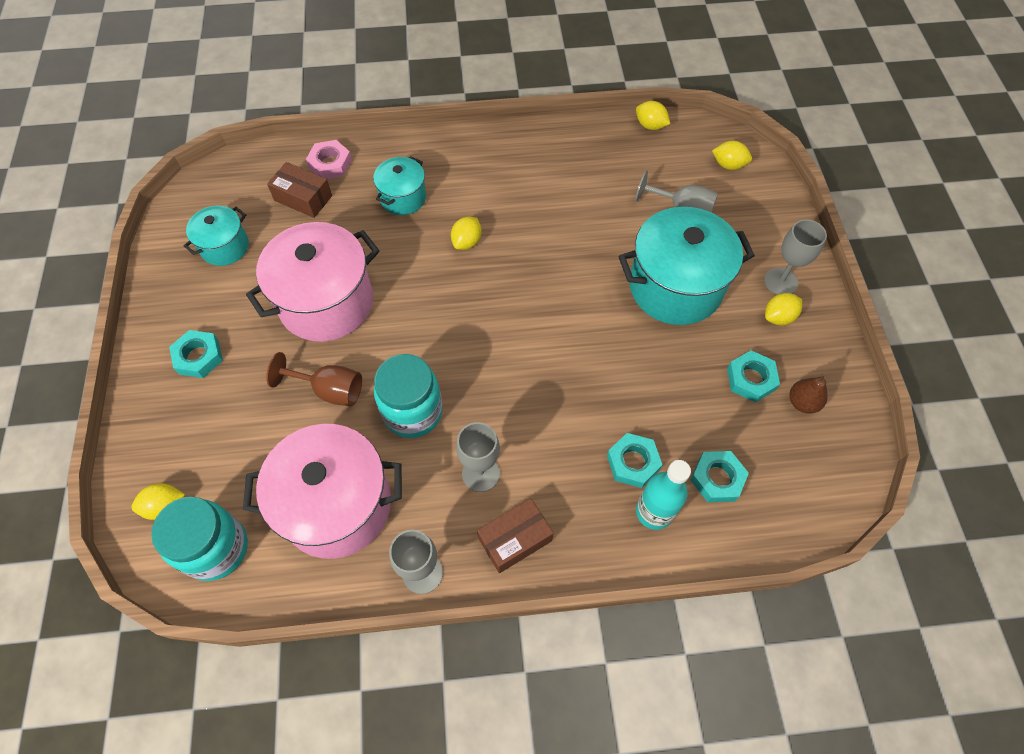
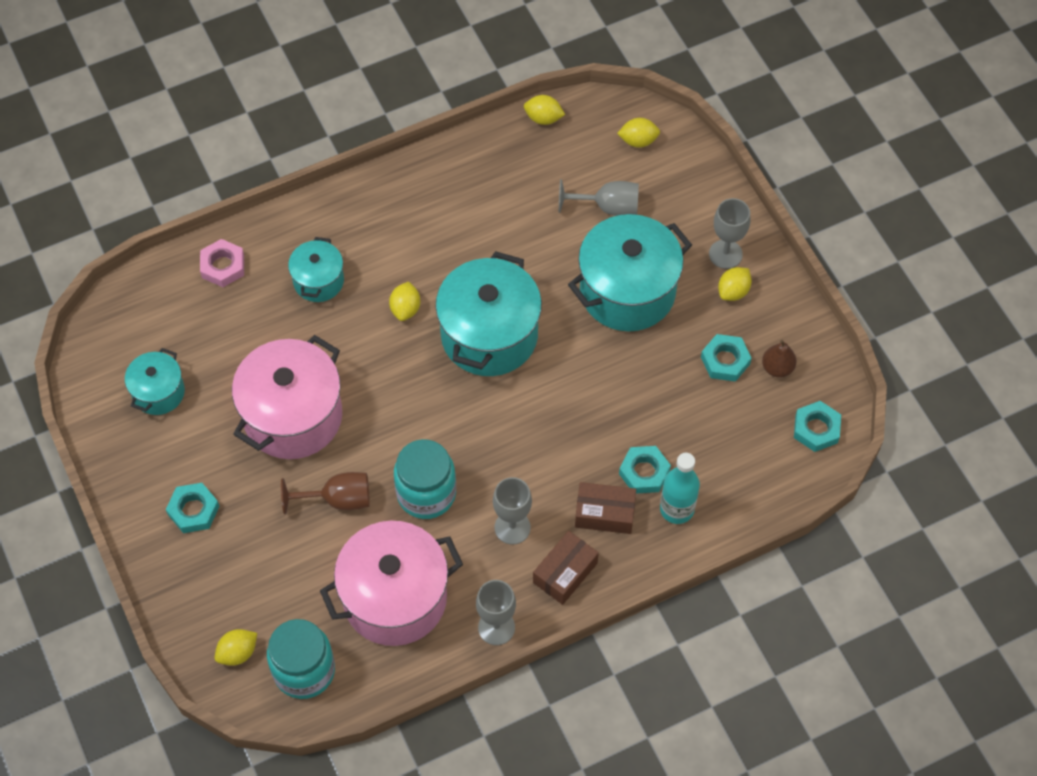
camera: 20 degrees left, 0 degrees up
(303, 198) = (213, 314): brown box -> brown box (604, 513)
(532, 287) = (489, 335): none -> turquoise pot
(717, 479) = (722, 462): turquoise nut -> turquoise nut (816, 429)

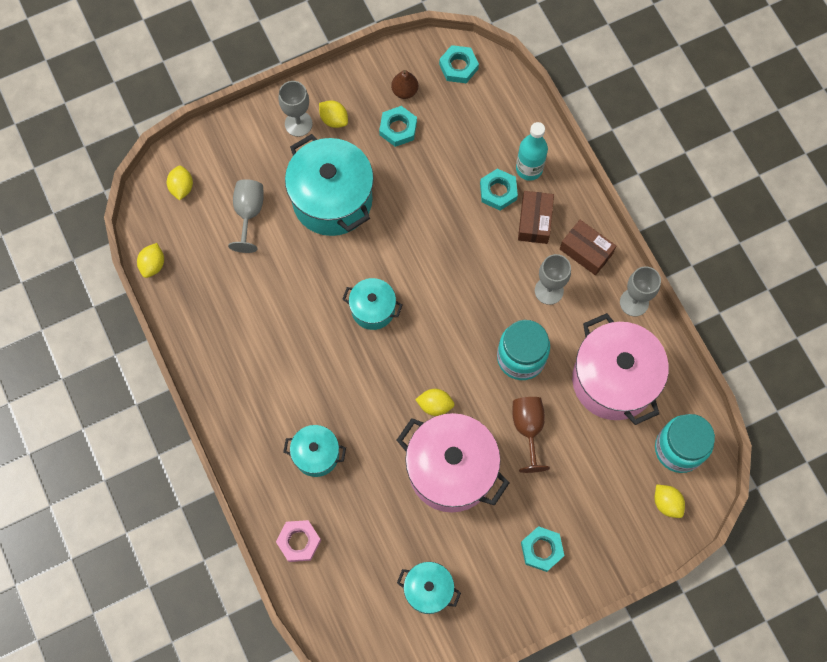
camera: 90 degrees left, 10 degrees up
(405, 309) = (346, 379): yellow lemon -> yellow lemon (435, 405)
(489, 335) = (373, 309): turquoise pot -> turquoise pot, size x0.53

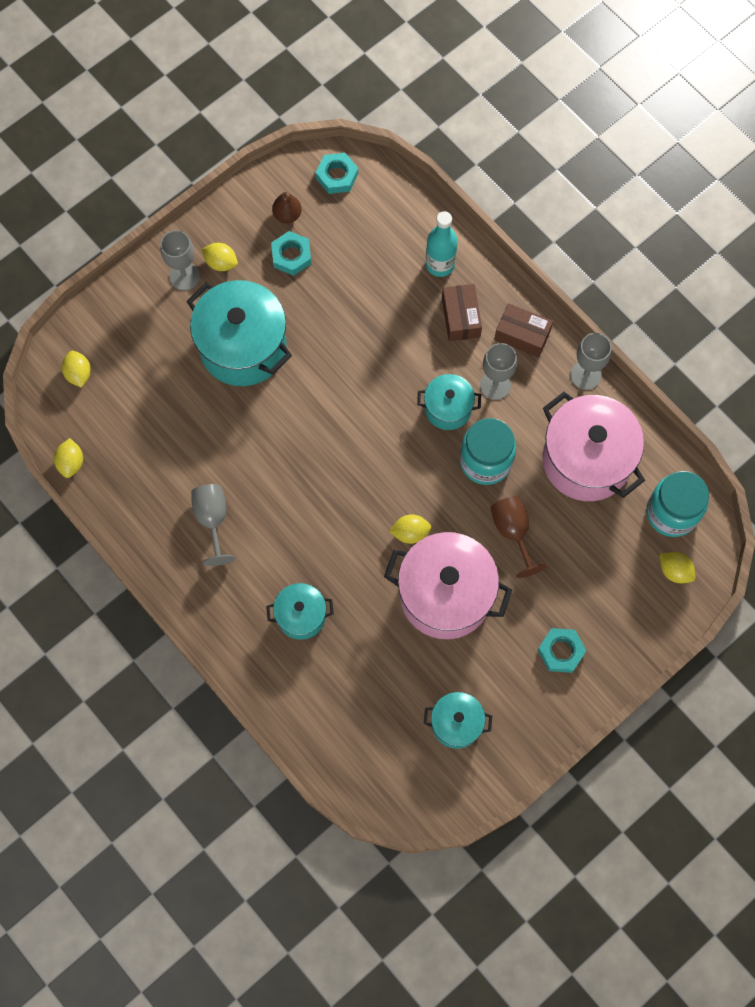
camera: 15 degrees left, 0 degrees up
(249, 213) = (158, 383): grey goblet -> grey goblet (212, 520)
(299, 541) = (308, 710): pink nut -> none
(373, 309) = (318, 450): turquoise pot -> turquoise pot (448, 408)
(498, 191) = (414, 296): turquoise nut -> none

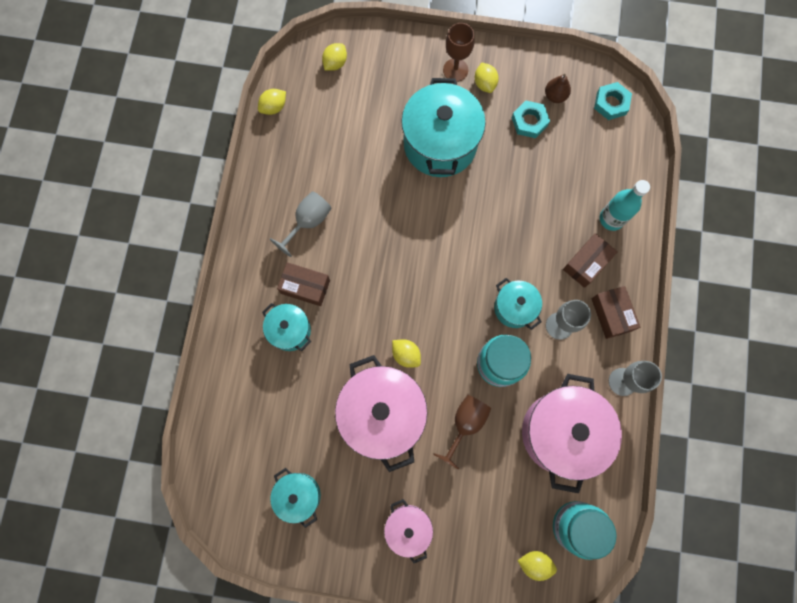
camera: 50 degrees right, 5 degrees up
(184, 276) = (455, 70): grey goblet -> brown goblet
(272, 570) = (305, 287): none -> brown box
(561, 651) = (408, 527): turquoise nut -> pink pot
(674, 571) = (534, 563): yellow lemon -> yellow lemon turned 75 degrees counterclockwise

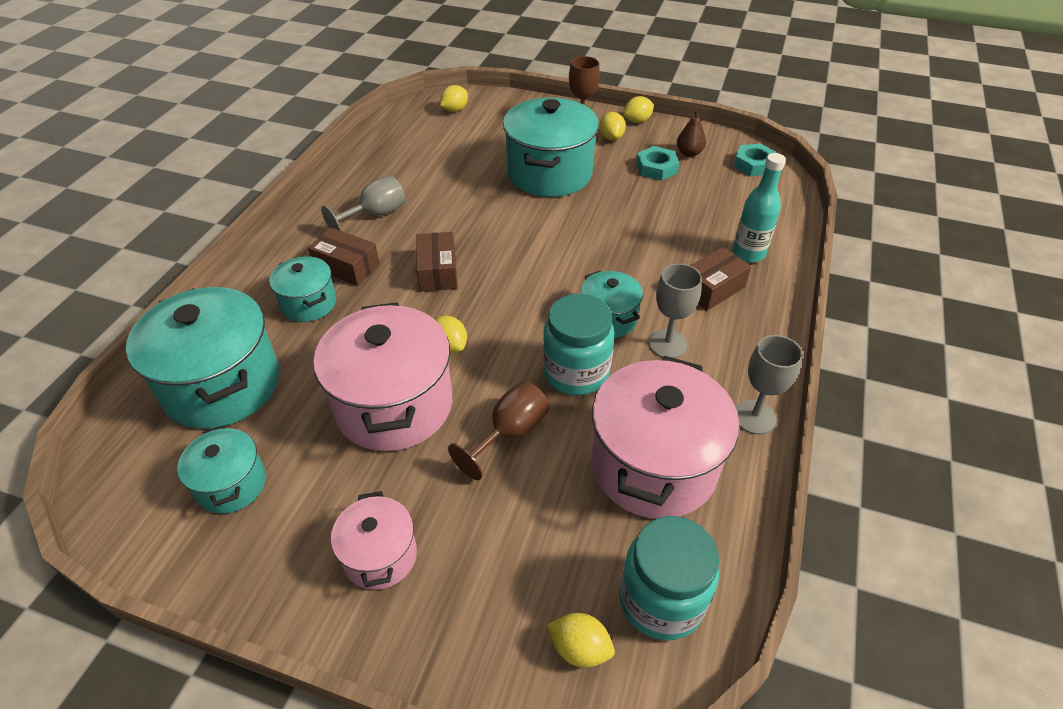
camera: 10 degrees right, 30 degrees down
(258, 418) = (222, 385): none -> turquoise pot
(274, 107) = (377, 131): yellow lemon -> yellow lemon (637, 121)
(611, 314) = (743, 342): brown box -> brown box (438, 271)

